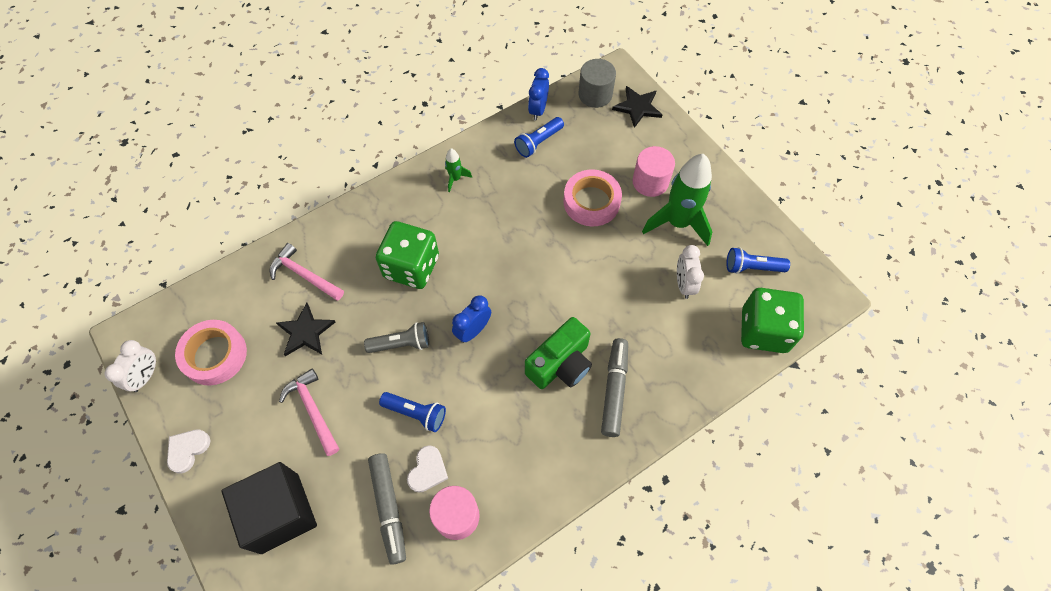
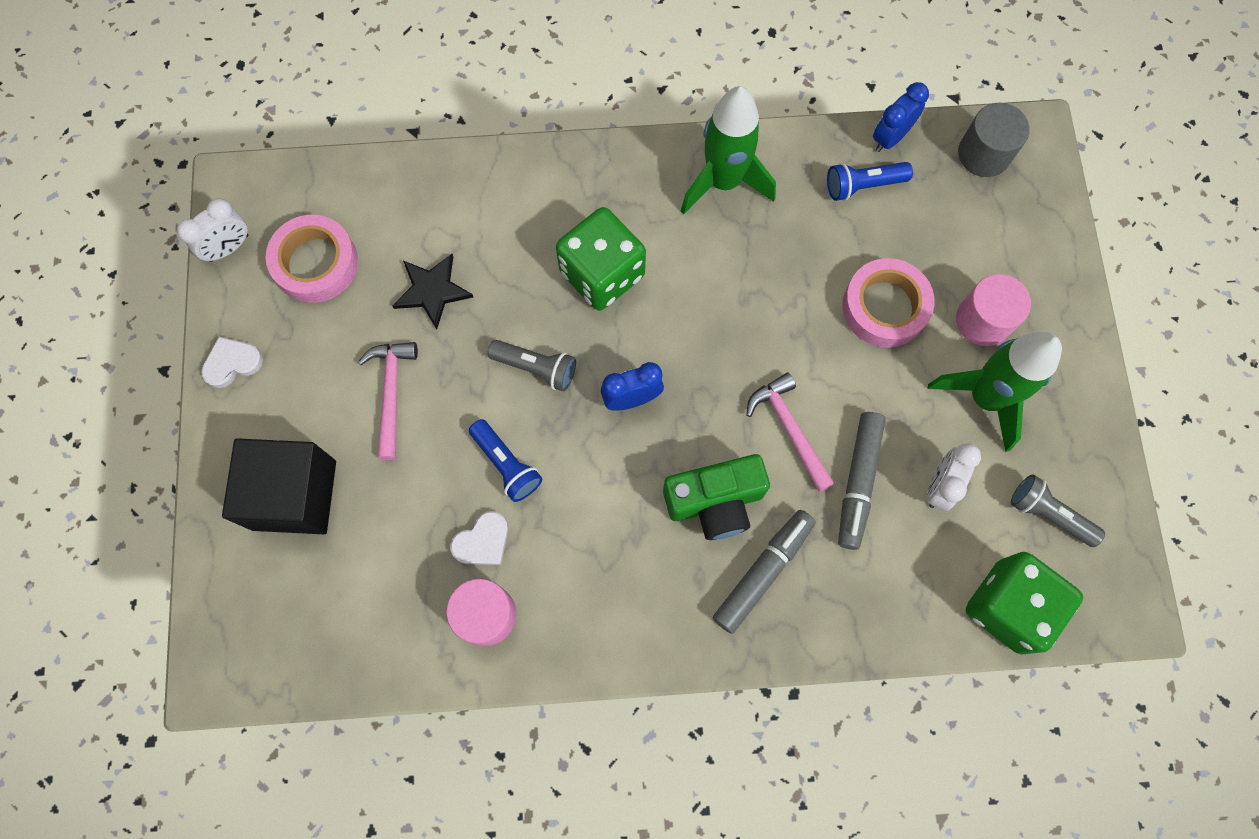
camera: 30 degrees right, 10 degrees up
(304, 275) = (468, 216): pink hammer -> pink hammer (789, 429)
(388, 509) = (415, 560): grey marker -> grey marker (857, 482)
(455, 179) = (723, 182): green rocket -> green rocket, size x2.21
(637, 107) = (1033, 203): black star -> none
(752, 267) = (1048, 514): blue flashlight -> grey flashlight

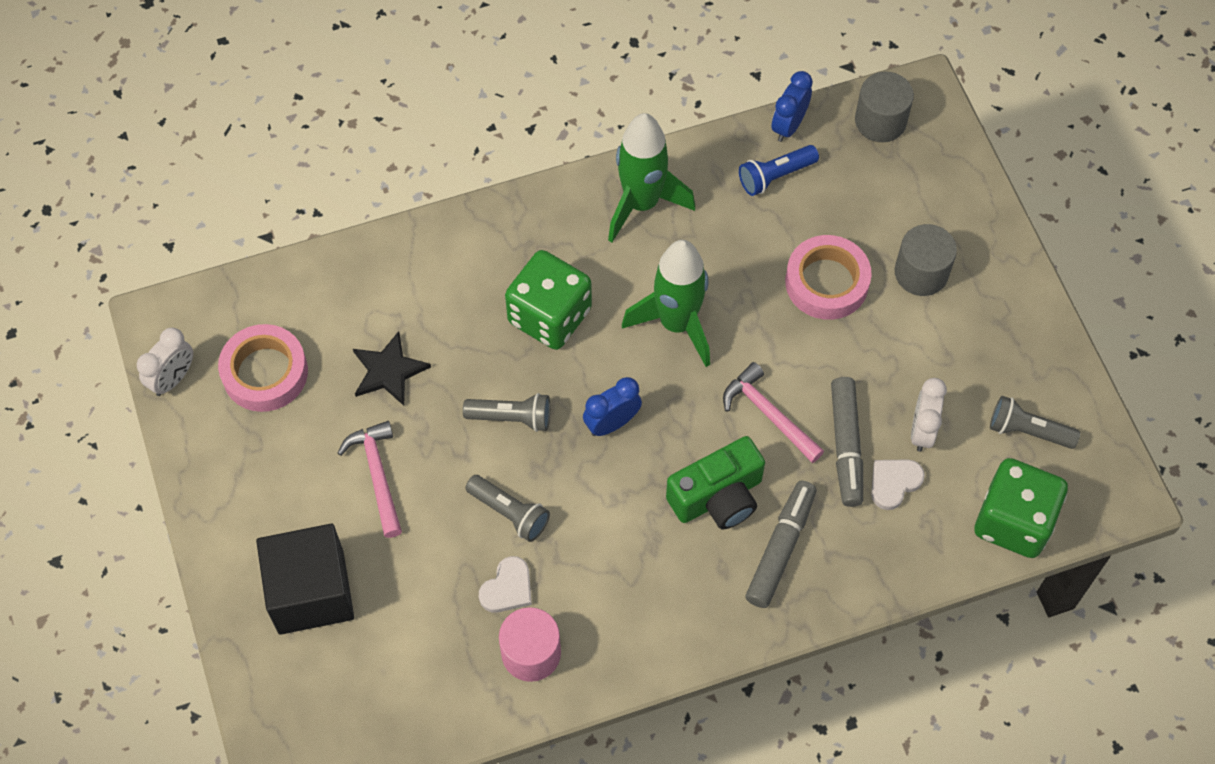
camera: 15 degrees left, 10 degrees down
(232, 363) = (211, 485): white heart -> white heart (894, 483)
(506, 465) = (509, 513): blue flashlight -> grey flashlight
(983, 320) = (921, 273): pink cylinder -> grey cylinder
(984, 398) = (941, 342): green rocket -> green rocket (677, 324)

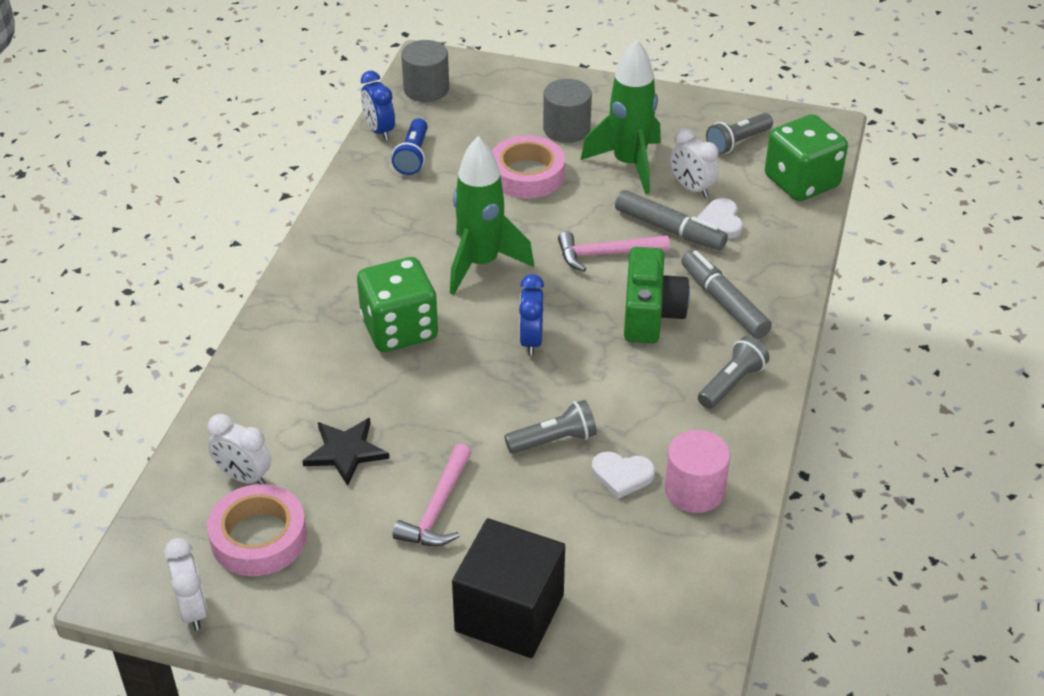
camera: 55 degrees left, 20 degrees down
(314, 320) = (244, 477): none -> white clock
(377, 475) = (438, 508): pink hammer -> pink hammer turned 90 degrees counterclockwise
(507, 588) = (622, 475): white heart -> white heart turned 120 degrees clockwise
(512, 418) = (468, 396): grey flashlight -> grey flashlight (732, 383)
(641, 203) = (357, 232): green rocket -> green rocket (629, 164)

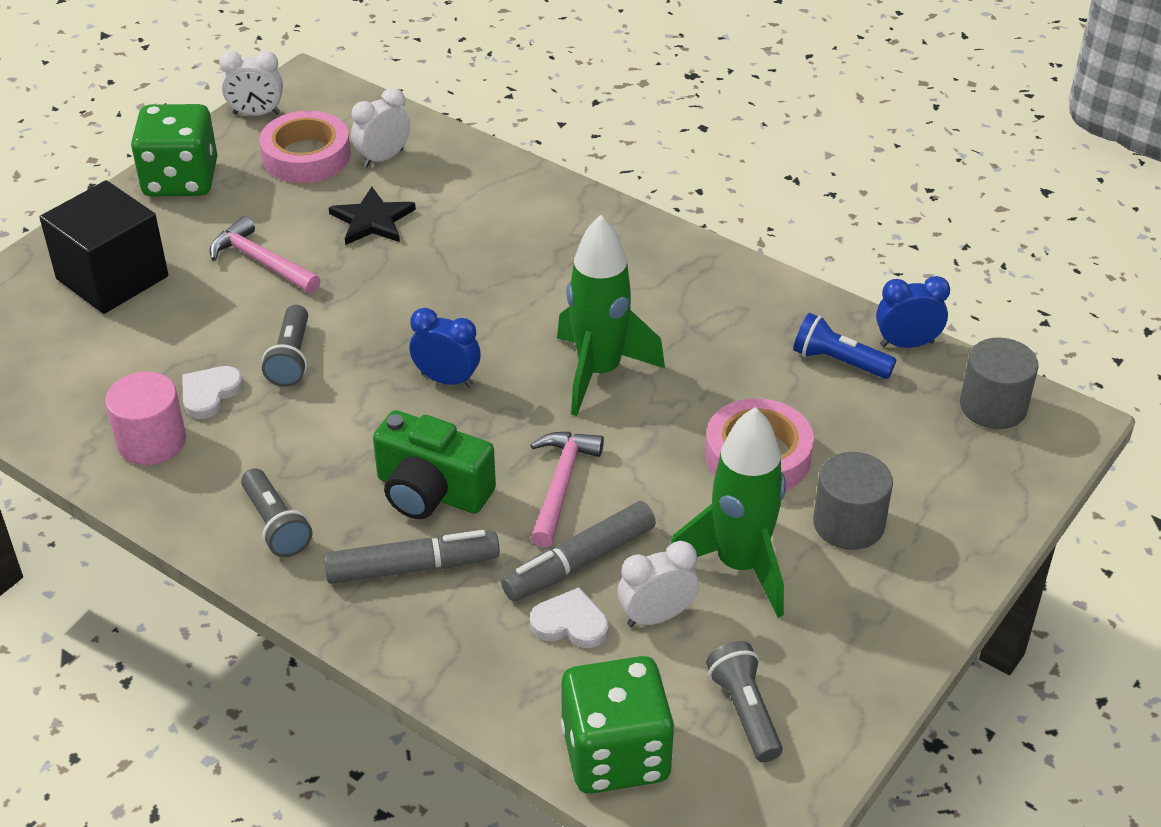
camera: 110 degrees right, 0 degrees up
(399, 329) = (523, 287): green dice -> green dice (180, 180)

